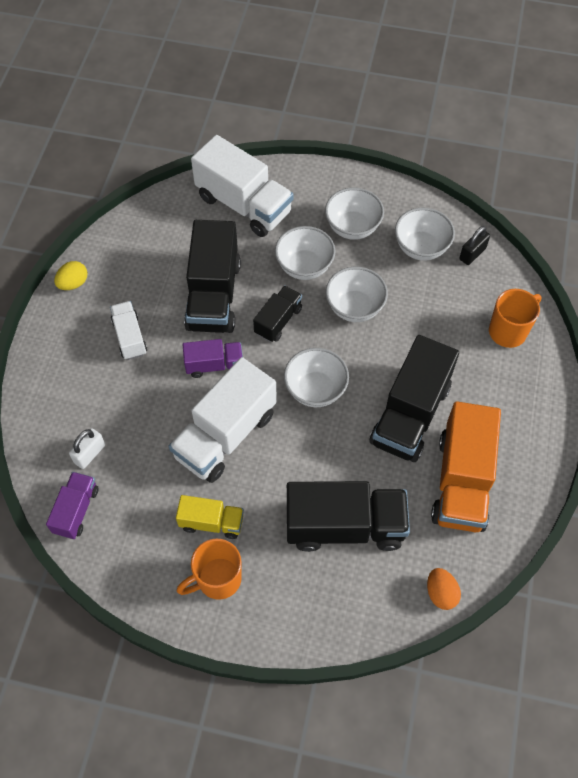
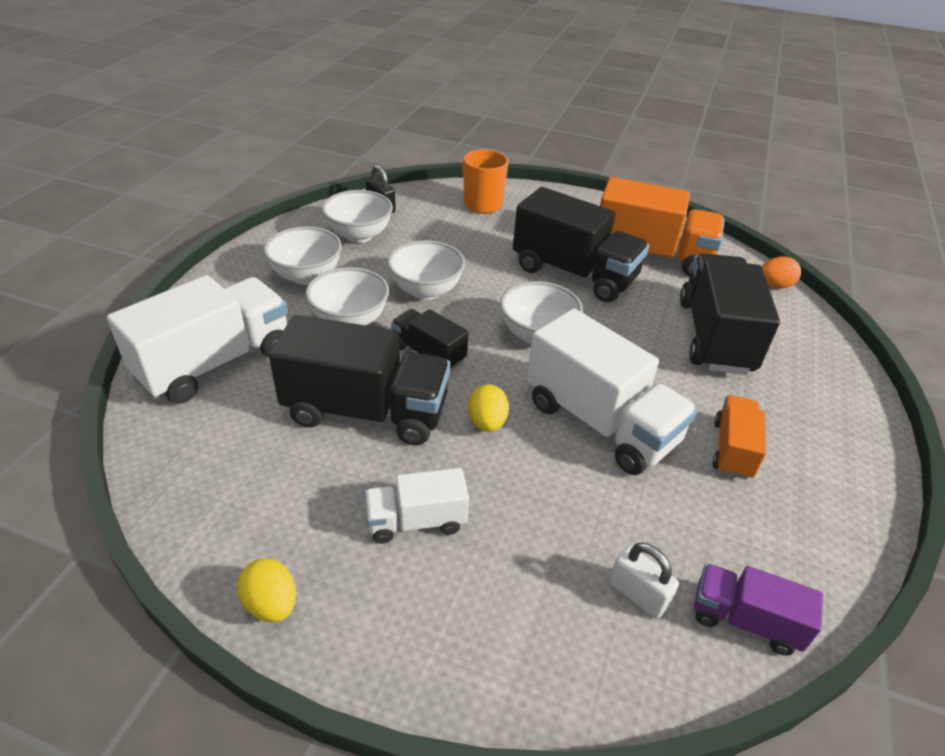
camera: 85 degrees left, 20 degrees down
(211, 522) = (732, 449): yellow truck -> orange truck
(214, 365) = (487, 422): purple truck -> yellow egg
(217, 579) = (811, 451): orange mug -> none

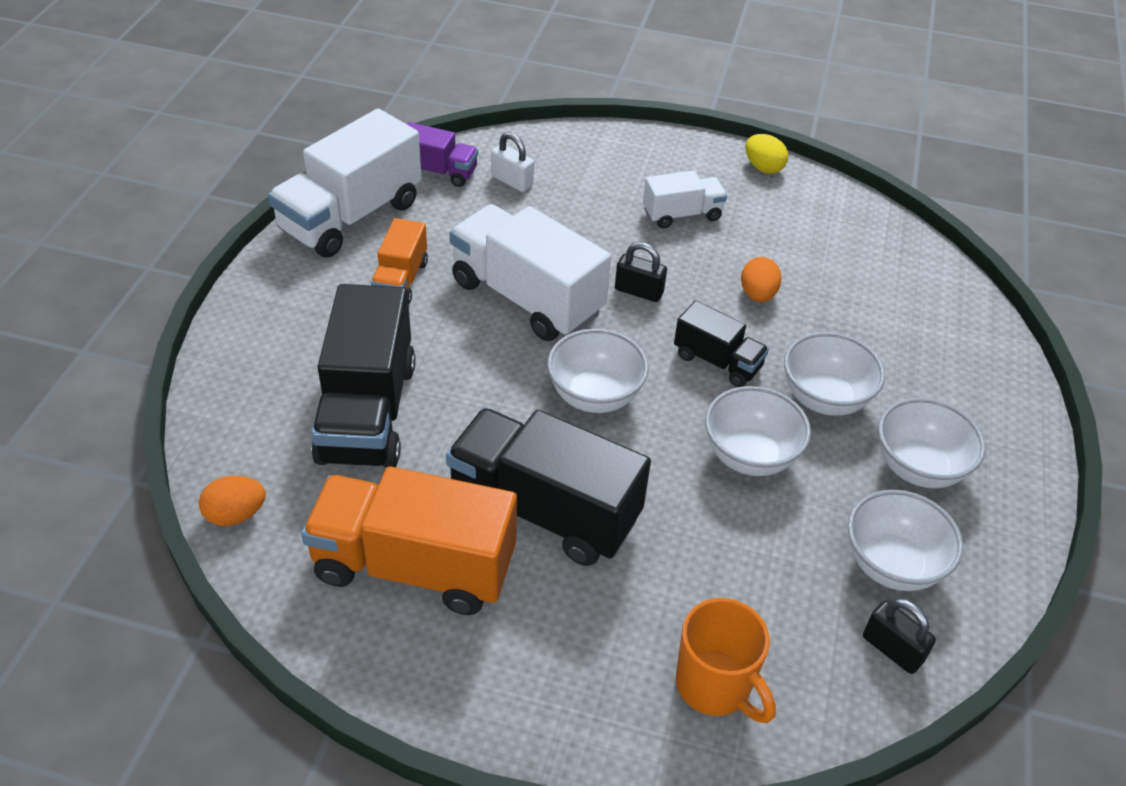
camera: 175 degrees right, 5 degrees up
(215, 363) = (935, 334): white truck -> white truck (351, 217)
(366, 411) = (757, 294): black truck -> orange egg
(487, 422) = (639, 291): yellow egg -> black padlock

